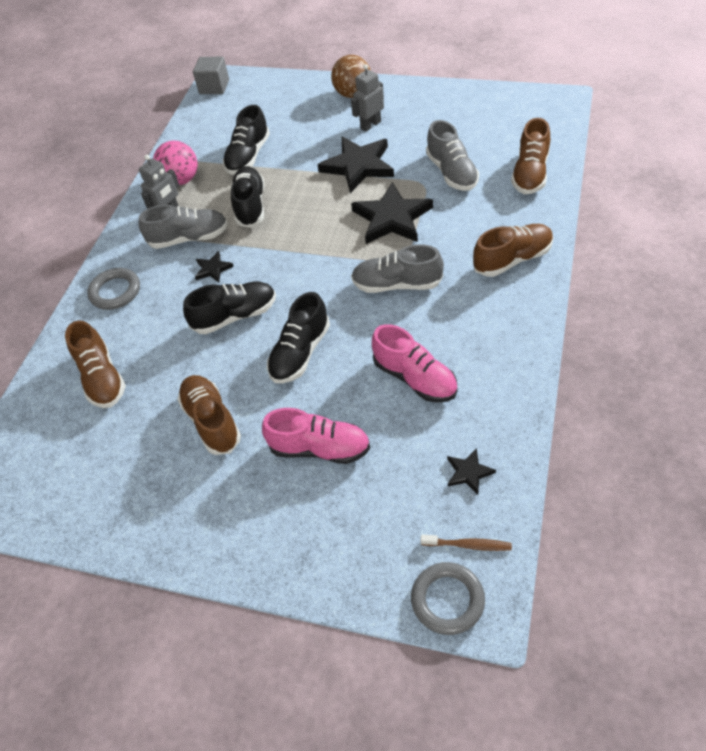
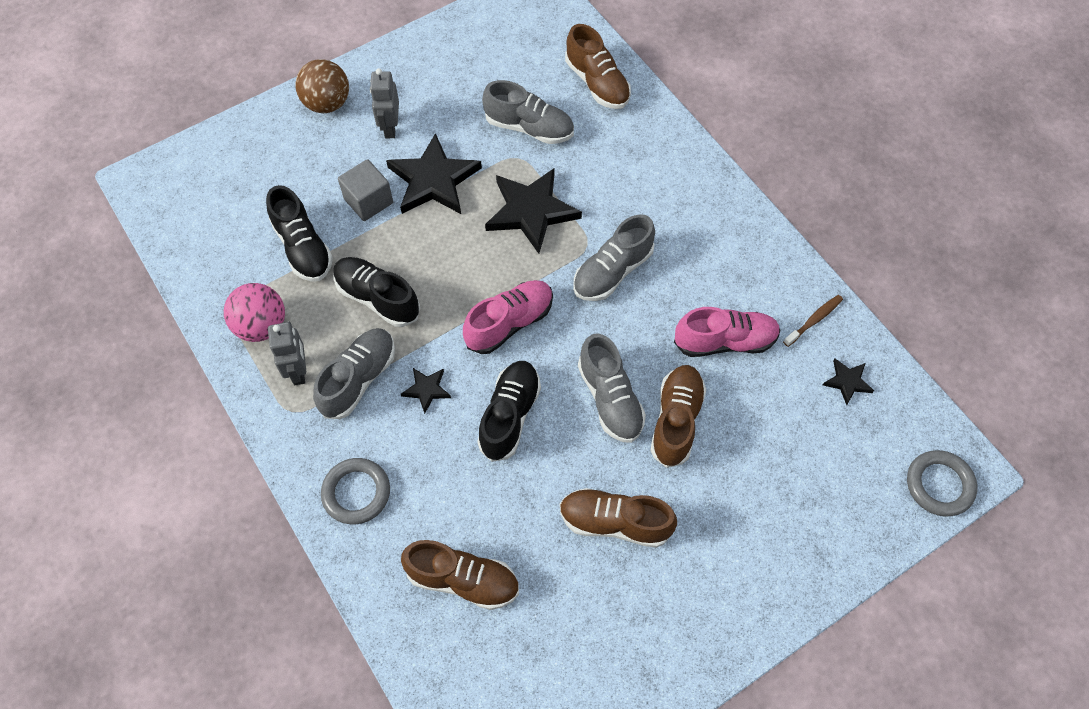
camera: 55 degrees left, 10 degrees up
(214, 87) = (149, 194): grey cube -> grey cube (368, 201)
(300, 353) = (610, 399): black shoe -> grey shoe
(320, 448) = (726, 462): pink shoe -> pink shoe (509, 323)
(467, 545) = (907, 435): brown toothbrush -> brown toothbrush (813, 320)
(512, 259) = (676, 177): brown shoe -> brown shoe (676, 420)

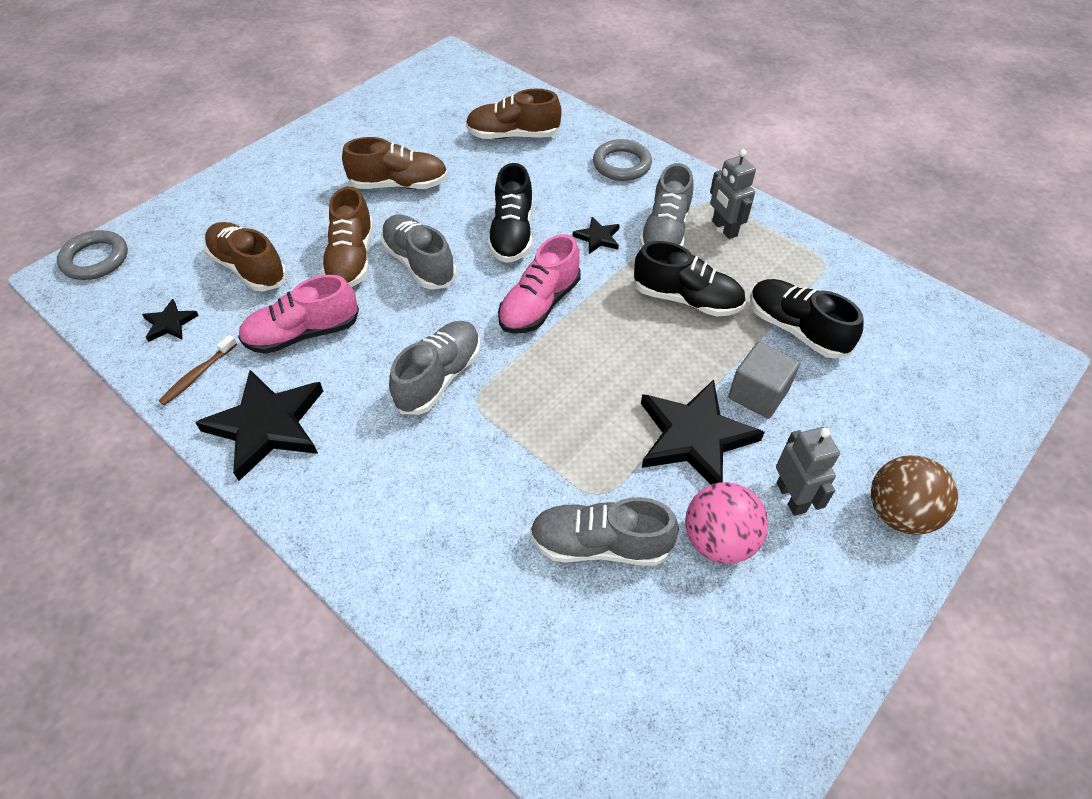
camera: 165 degrees right, 10 degrees down
(261, 326) = (784, 254): pink ball -> pink ball (718, 540)
(531, 212) = (556, 425): black star -> black star (267, 425)
(597, 83) = (520, 654): brown shoe -> brown shoe (249, 268)

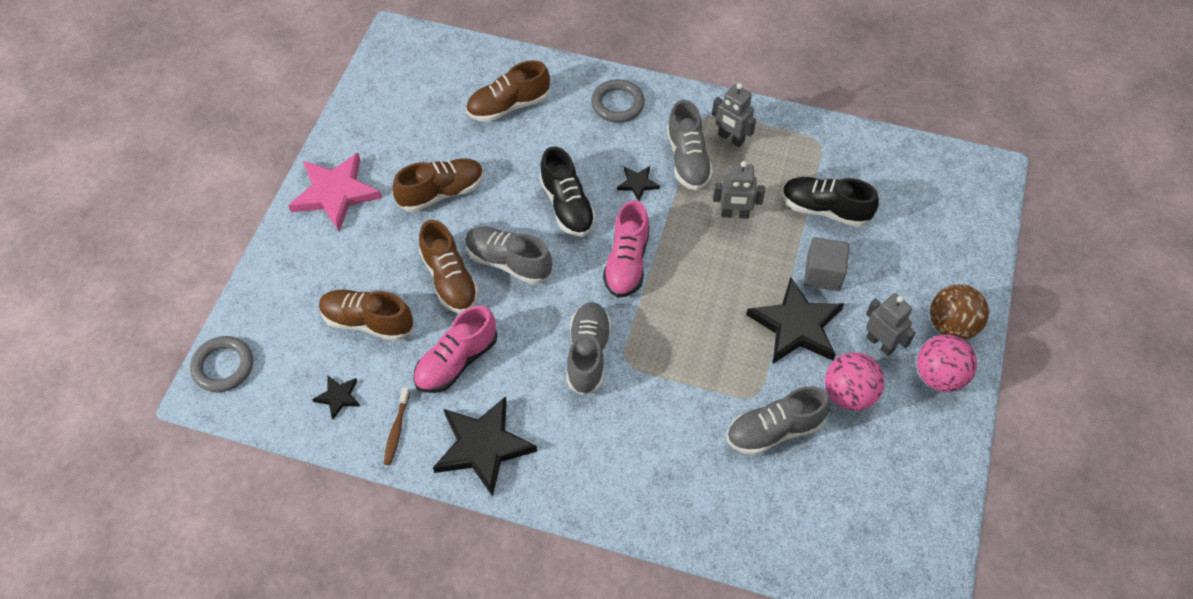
camera: 25 degrees left, 5 degrees up
(305, 155) = (335, 193): none -> pink star
(687, 299) = (734, 214): black shoe -> grey robot
(853, 567) = (939, 376): none -> pink ball

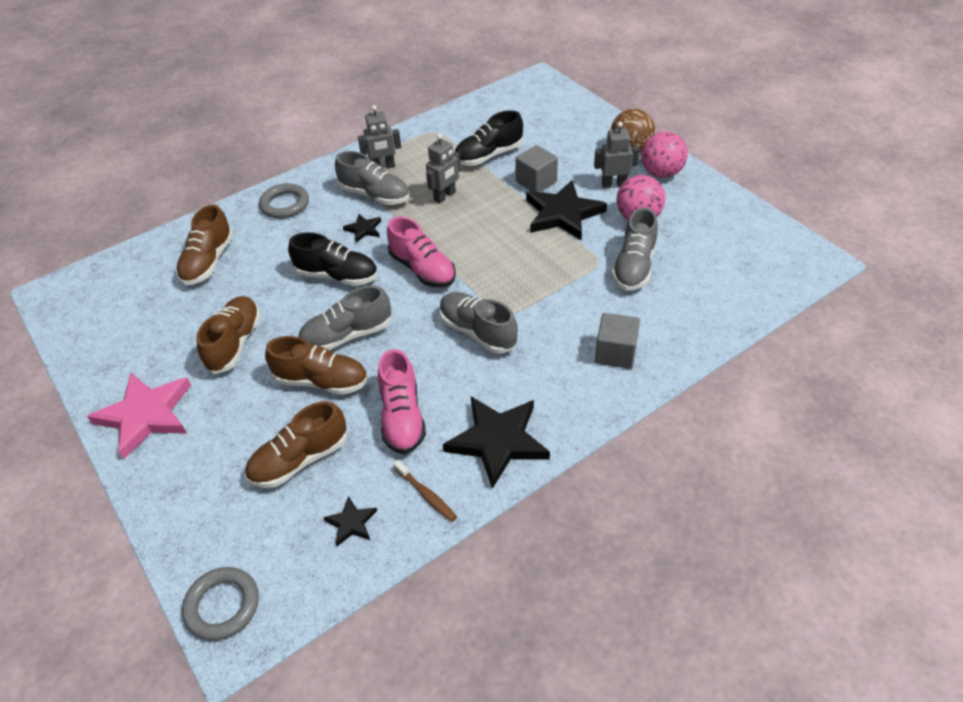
camera: 50 degrees left, 10 degrees down
(648, 479) = (615, 353): none -> grey cube

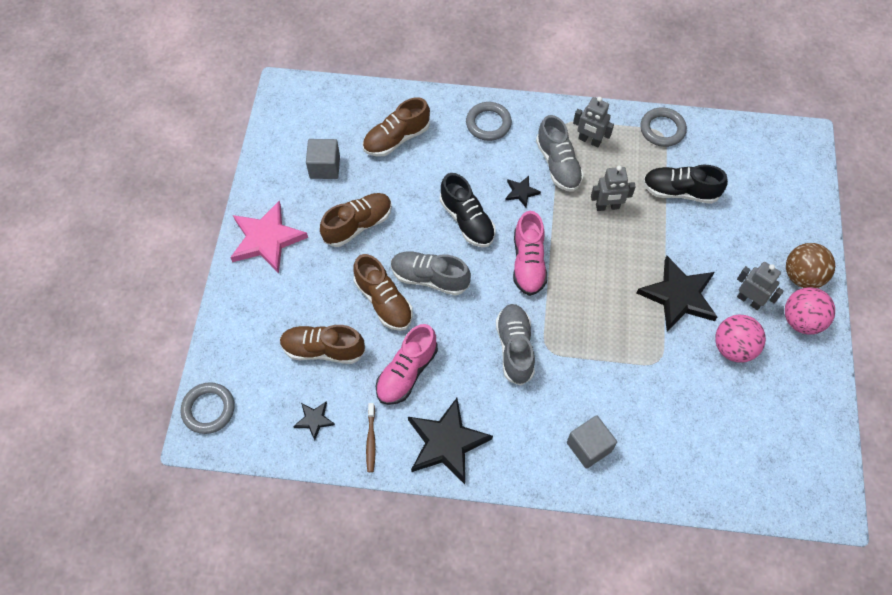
camera: 40 degrees right, 15 degrees up
(432, 129) = (662, 129): none -> grey ring
(536, 182) = (690, 248): grey cube -> grey cube (324, 167)
(634, 266) = (680, 388): grey shoe -> none

